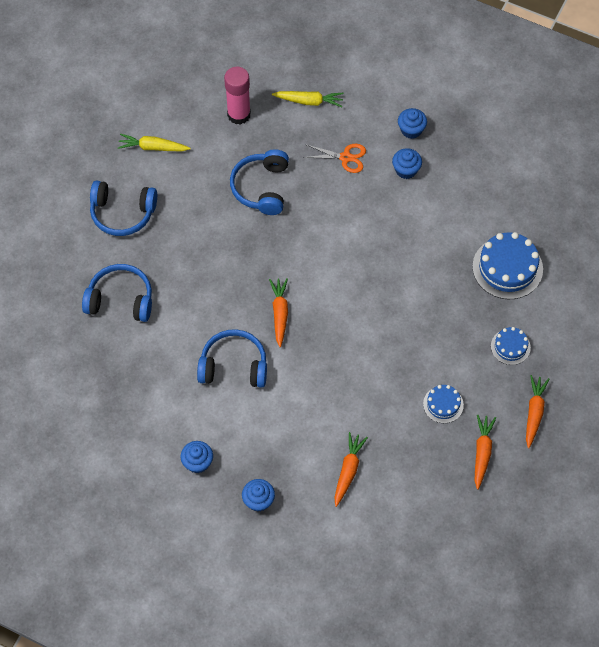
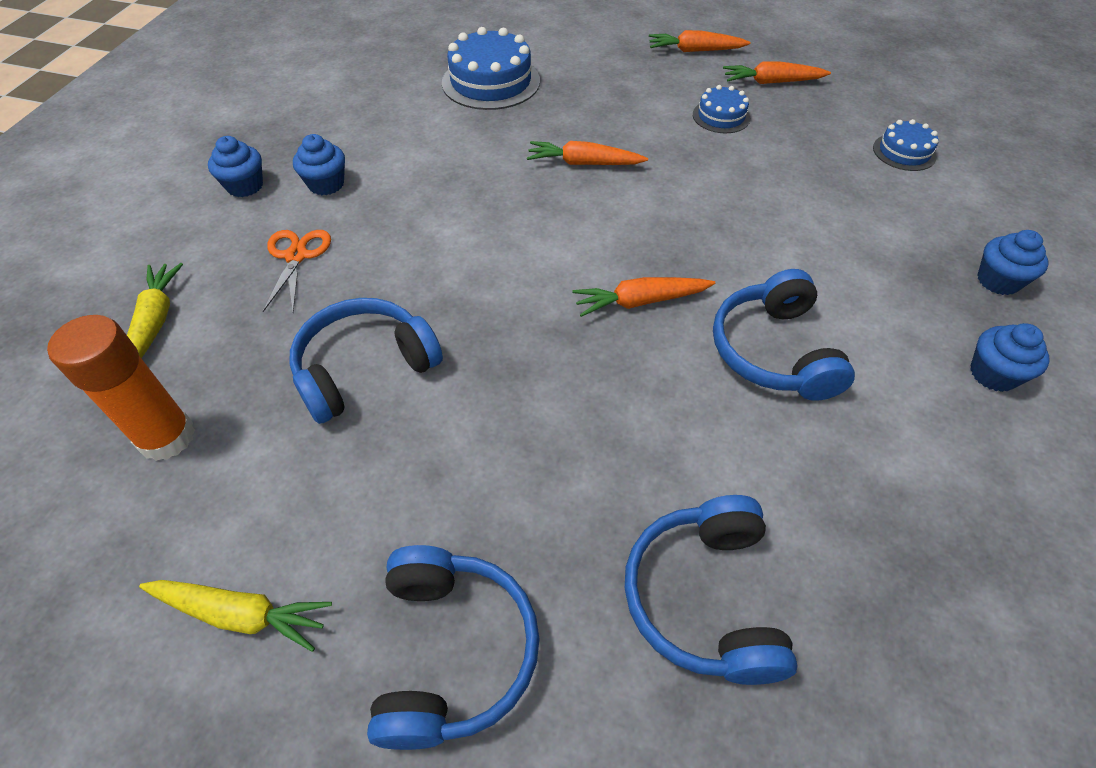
camera: 100 degrees left, 10 degrees down
(153, 147) = (241, 614): yellow carrot -> yellow carrot turned 75 degrees counterclockwise
(239, 114) = (167, 437): pink glue stick -> orange glue stick
(261, 187) = (364, 368): blue headphones -> blue headphones turned 150 degrees clockwise
(348, 471) = (876, 190): orange carrot -> orange carrot (584, 163)
(510, 347) = (610, 72): blue cake -> blue cake (904, 152)

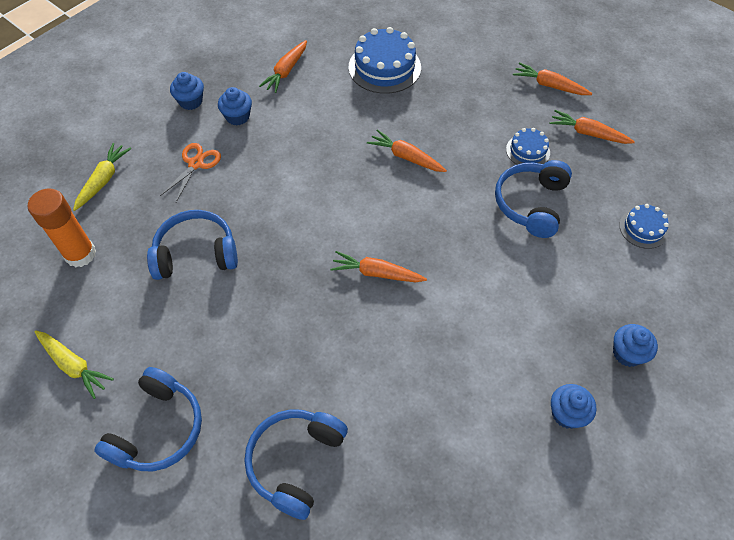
camera: 25 degrees right, 5 degrees up
(364, 118) = (286, 71): none -> orange carrot
(773, 351) = (435, 339): blue headphones -> blue headphones (531, 204)

